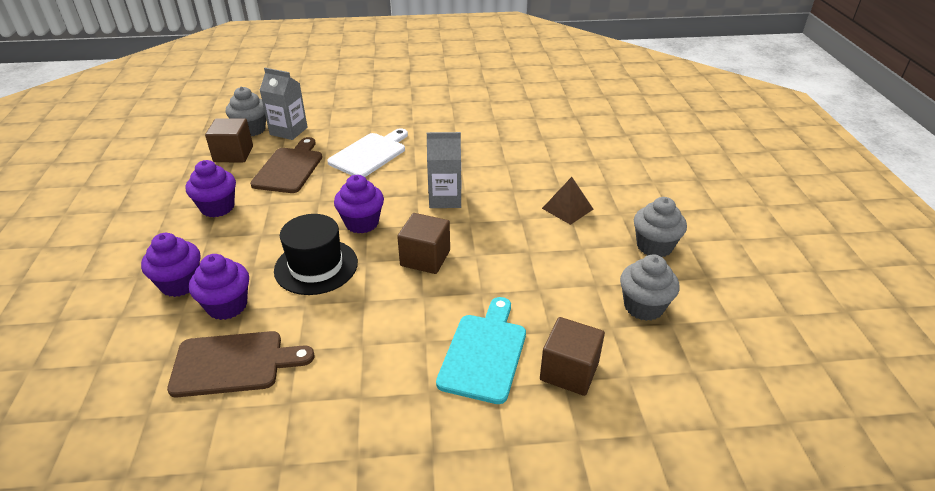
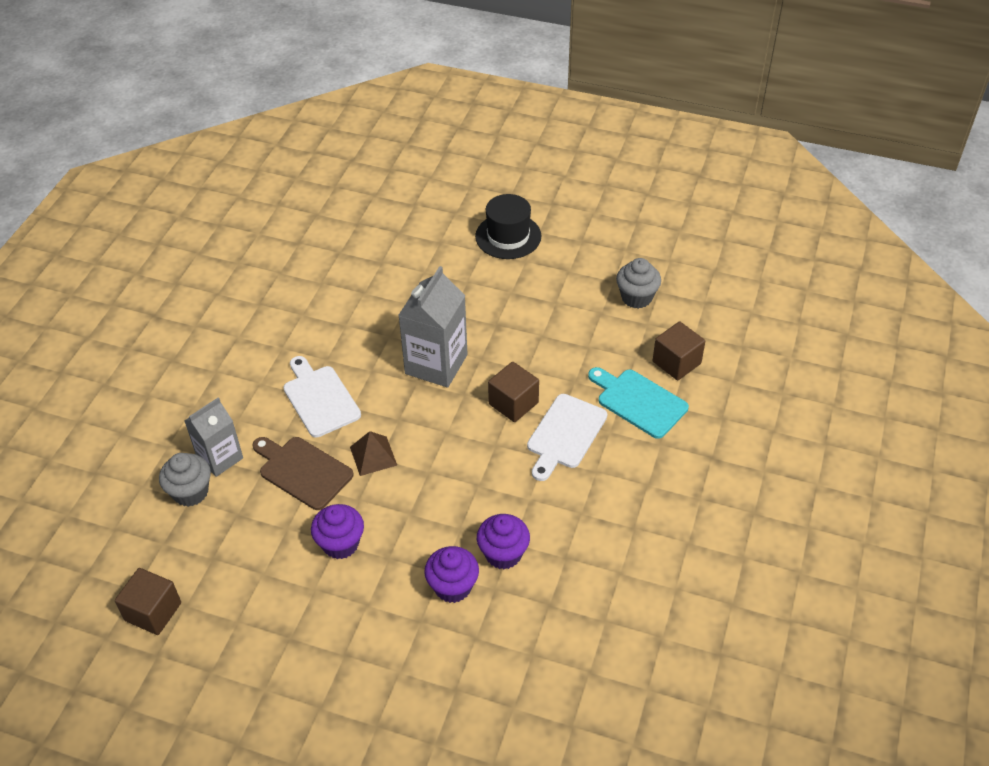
camera: 65 degrees left, 10 degrees up
(233, 154) = (237, 517): brown cube -> brown cube (153, 611)
(234, 363) = (577, 557): brown cutting board -> none
(316, 266) = (483, 481): black hat -> black hat (508, 236)
(362, 223) = (437, 434): purple cupcake -> none
(403, 306) = (565, 434): none -> white cutting board
(445, 199) = (436, 364): grey carton -> grey carton, size x1.51
(567, 208) = (500, 290): brown pyramid -> brown pyramid (373, 456)
(654, 246) = (577, 261): grey cupcake -> none

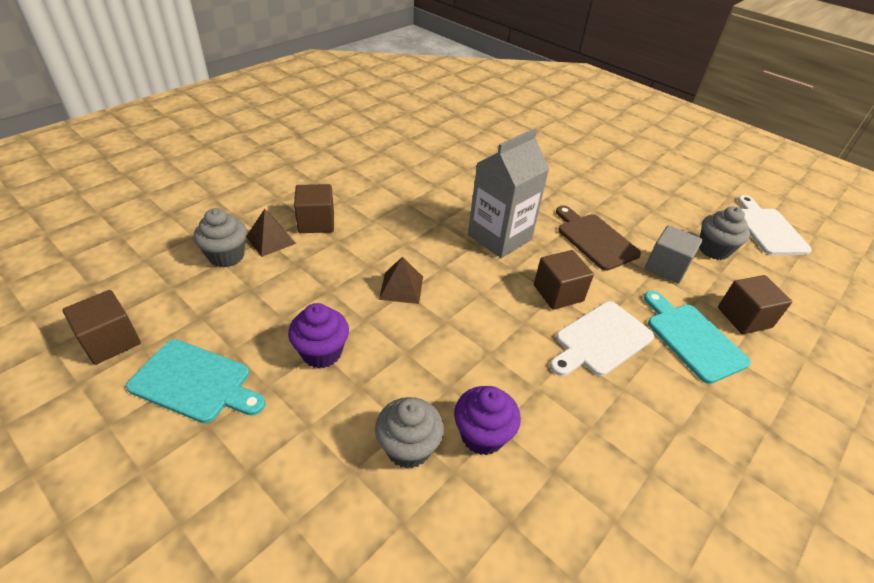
camera: 20 degrees right, 5 degrees down
(220, 458) = (270, 240): grey carton -> brown pyramid
(251, 420) = (316, 222): none -> brown cube
(253, 612) = (195, 382): none -> turquoise cutting board
(303, 471) = (331, 276): brown cutting board -> brown cutting board (595, 239)
(320, 398) = (383, 227): white cutting board -> white cutting board (768, 229)
(453, 587) = (408, 448): purple cupcake -> grey cupcake
(508, 236) = (606, 171): black hat -> none
(599, 335) = (666, 267): none -> grey cube

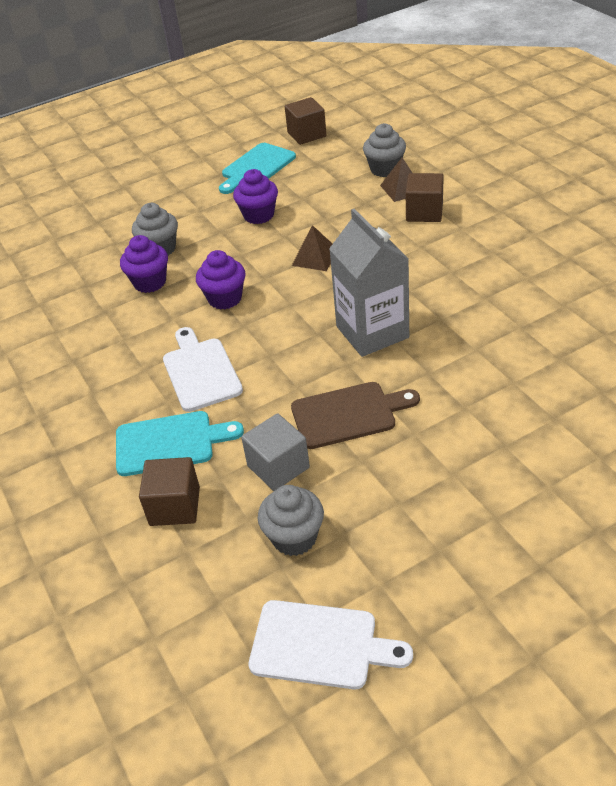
camera: 115 degrees right, 0 degrees up
(489, 347) = (225, 298): none -> purple cupcake
(558, 293) = (271, 358): brown cube -> none

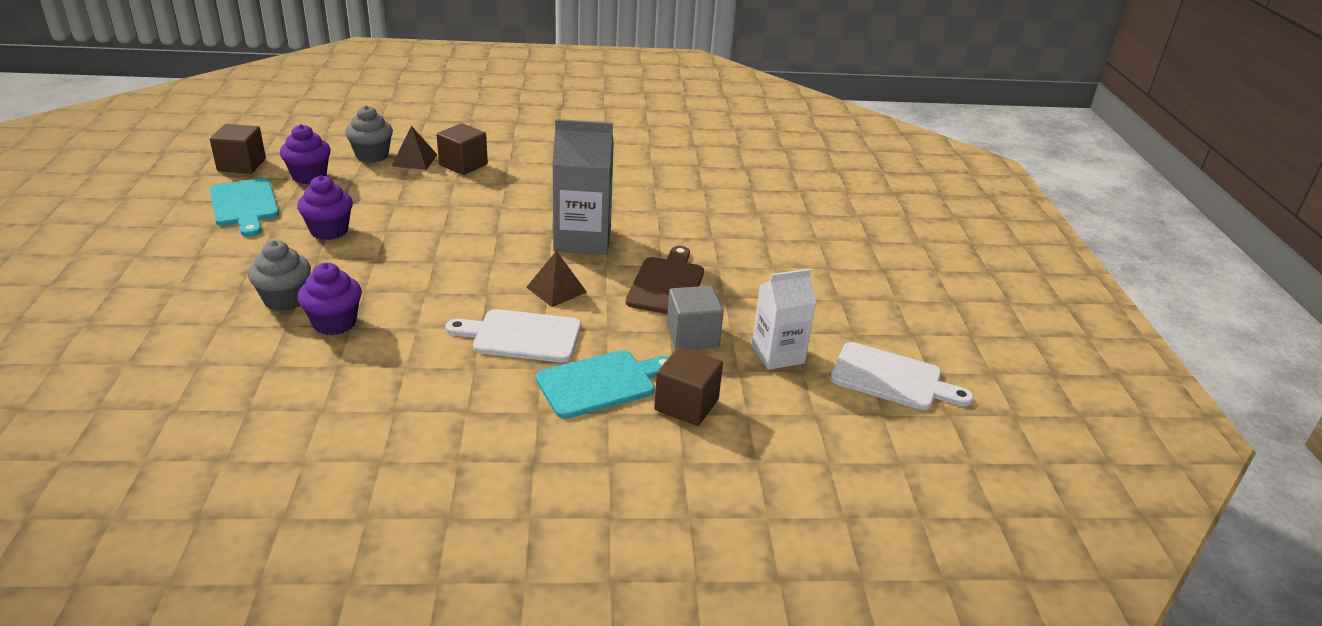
camera: 70 degrees left, 10 degrees down
(170, 443) = (601, 383): turquoise cutting board -> turquoise cutting board turned 45 degrees clockwise
(225, 298) = (432, 290): purple cupcake -> purple cupcake (309, 176)
(294, 537) = (777, 354): grey cupcake -> white carton
(315, 257) = (444, 228): brown pyramid -> brown pyramid (556, 289)
(320, 645) = (892, 378): white cutting board -> white cutting board turned 75 degrees clockwise

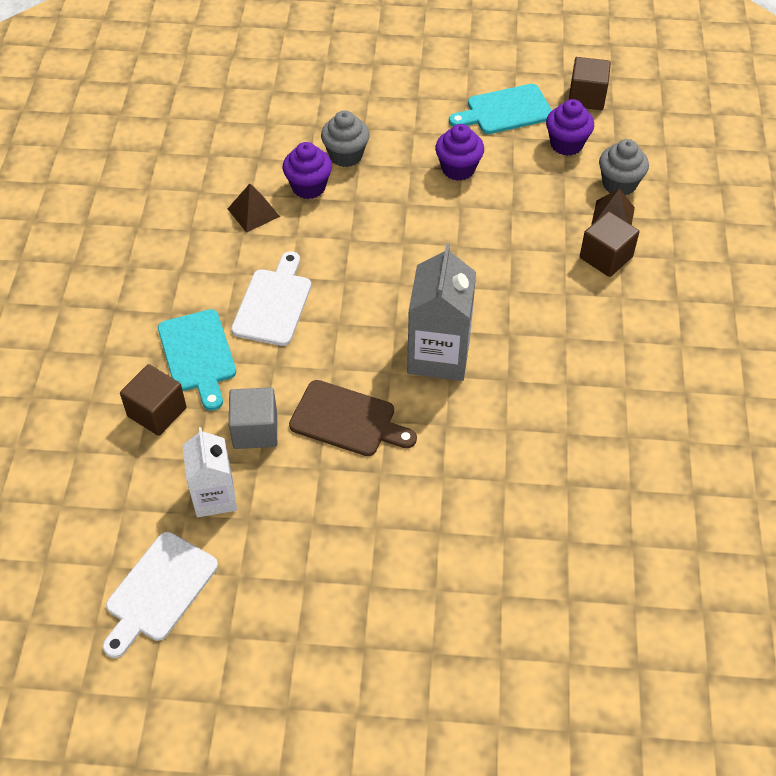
camera: 100 degrees right, 20 degrees up
(556, 289) = (345, 330): brown pyramid -> brown pyramid (253, 212)

